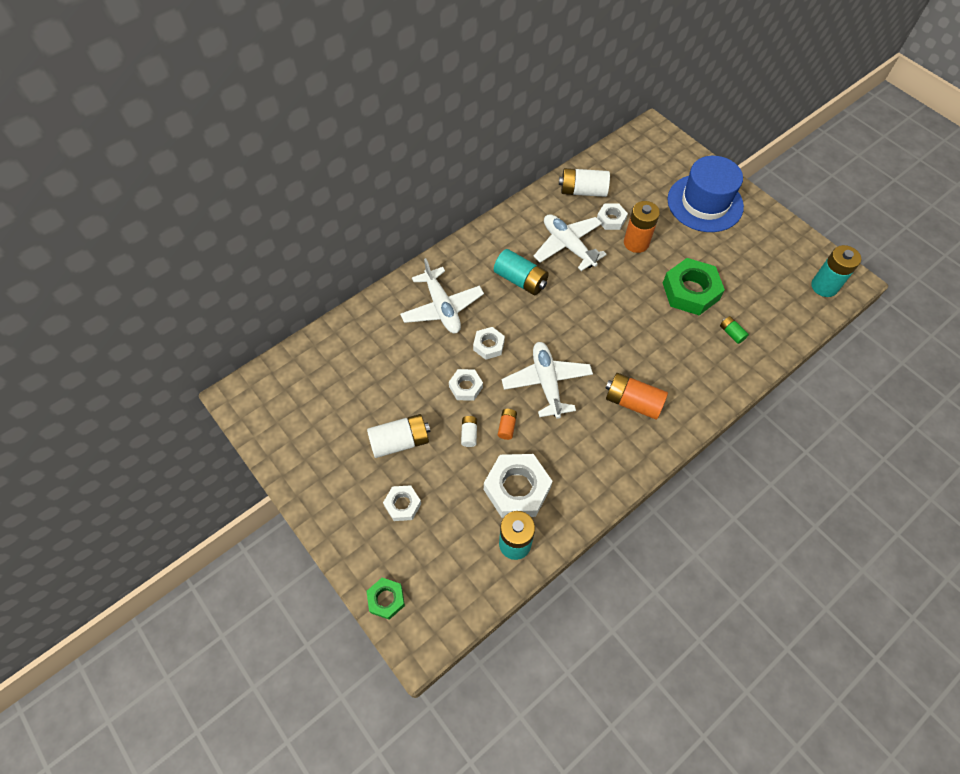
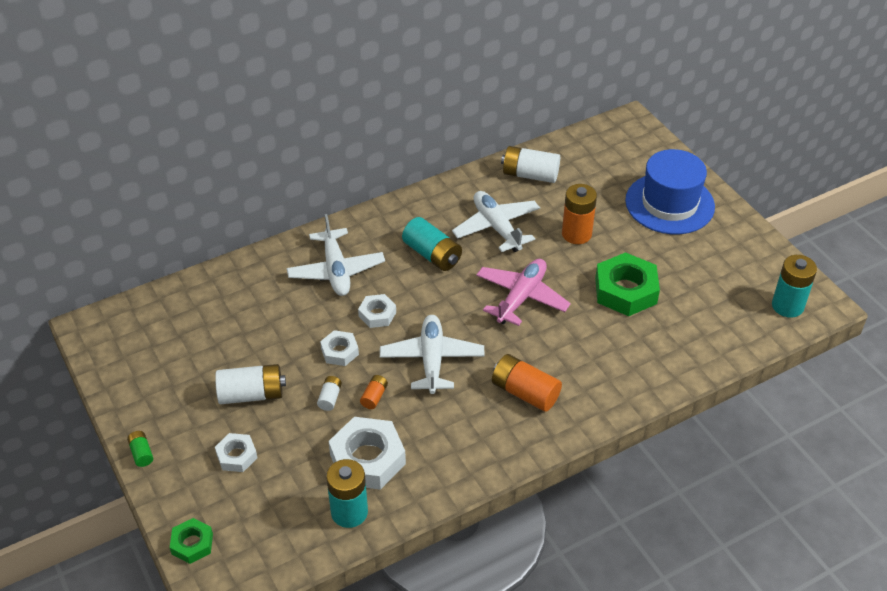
camera: 10 degrees right, 15 degrees down
(606, 310) = (521, 297): none -> pink plane
(611, 219) = (554, 207): white nut -> none
(731, 333) = (661, 339): green battery -> green battery (141, 453)

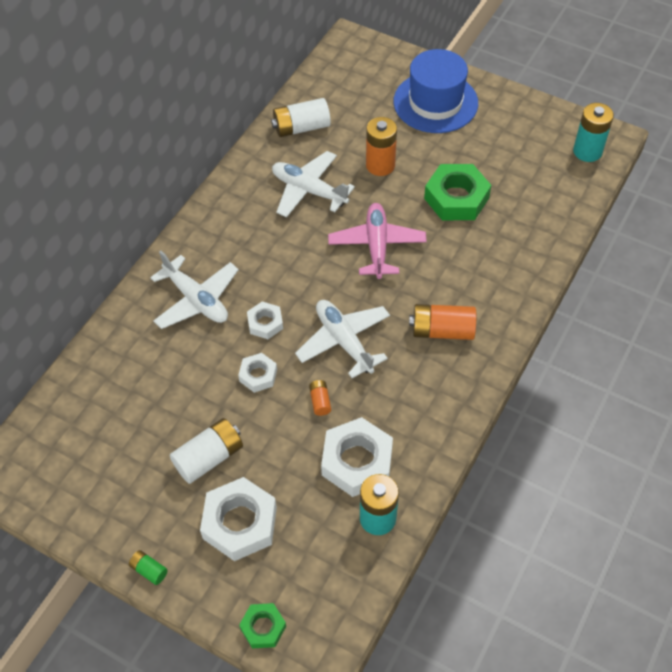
camera: 30 degrees left, 10 degrees up
(237, 456) = (240, 523): white nut -> white nut, size x1.83
(330, 398) = (282, 423): white battery -> none
(432, 255) = (272, 243): turquoise battery -> none

